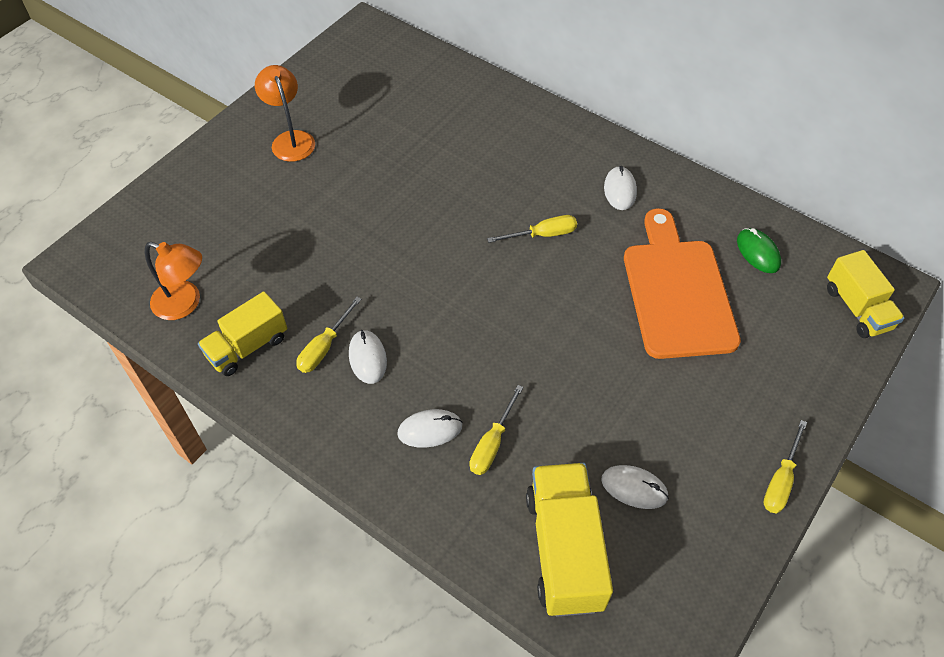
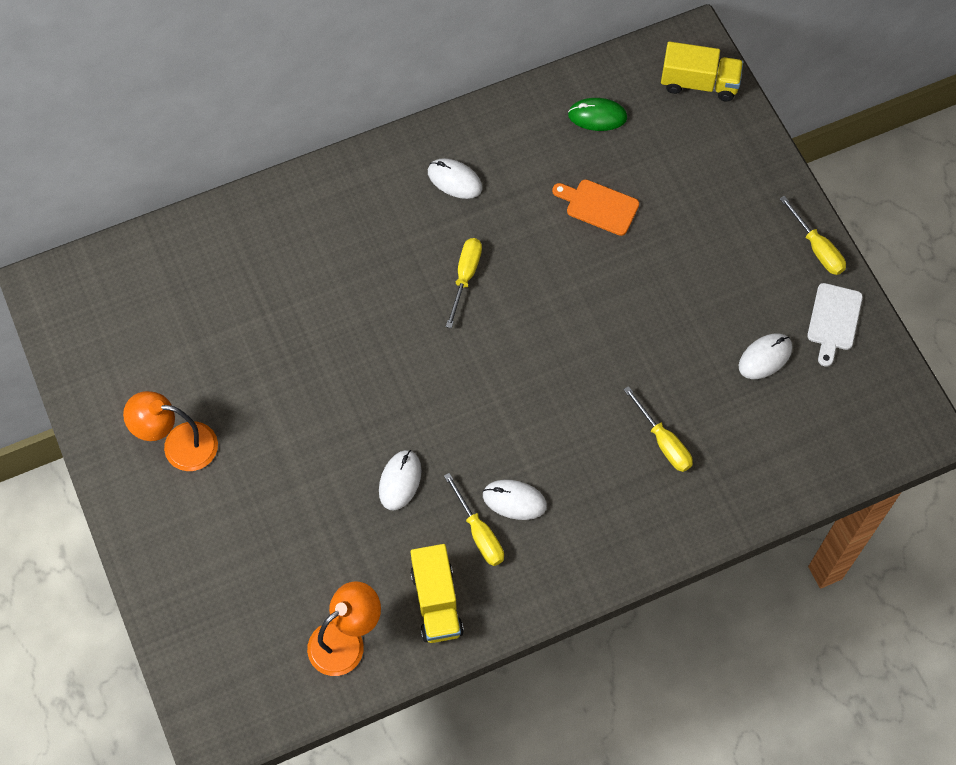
camera: 60 degrees left, 10 degrees up
(430, 430) = (621, 485): white mouse -> white mouse (400, 481)
(564, 550) = (788, 440): yellow truck -> none
(677, 292) = (599, 206): orange cutting board -> orange cutting board, size x0.47
(718, 531) = (833, 320): none -> white cutting board

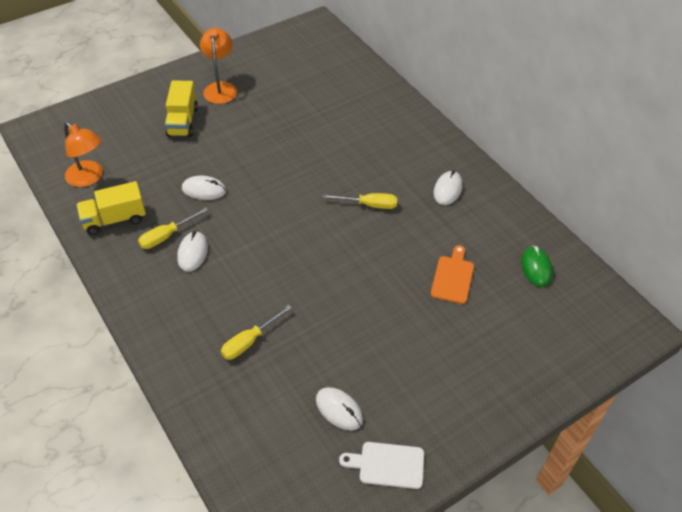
camera: 80 degrees right, 15 degrees down
(699, 83) = (599, 335): yellow truck -> yellow truck (182, 121)
(817, 248) = (460, 445): yellow screwdriver -> none

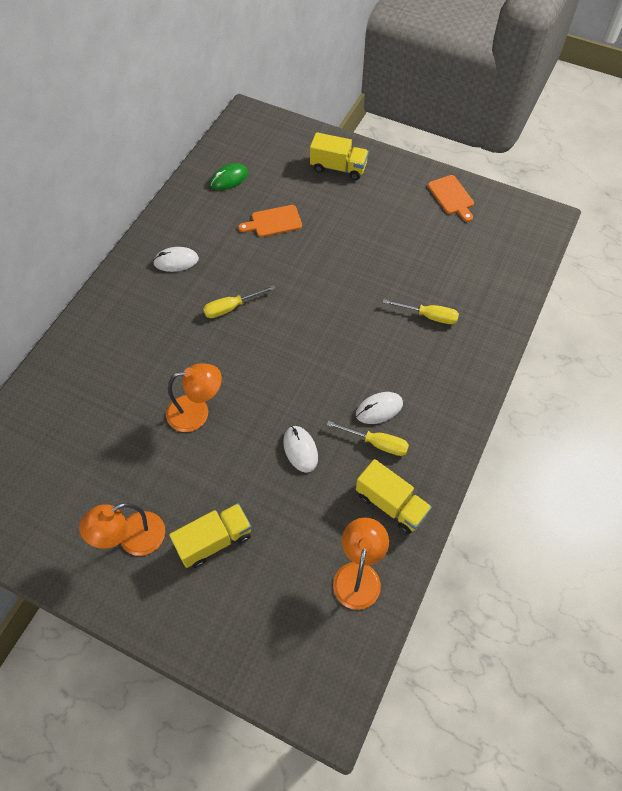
camera: 120 degrees left, 10 degrees up
(285, 148) = (197, 412): none -> orange lamp
(339, 410) = (436, 237): white mouse -> none
(369, 205) = (231, 307): yellow screwdriver -> yellow screwdriver turned 90 degrees counterclockwise
(387, 465) = (452, 197): white cutting board -> orange cutting board
(501, 372) = (338, 168): none -> yellow truck

